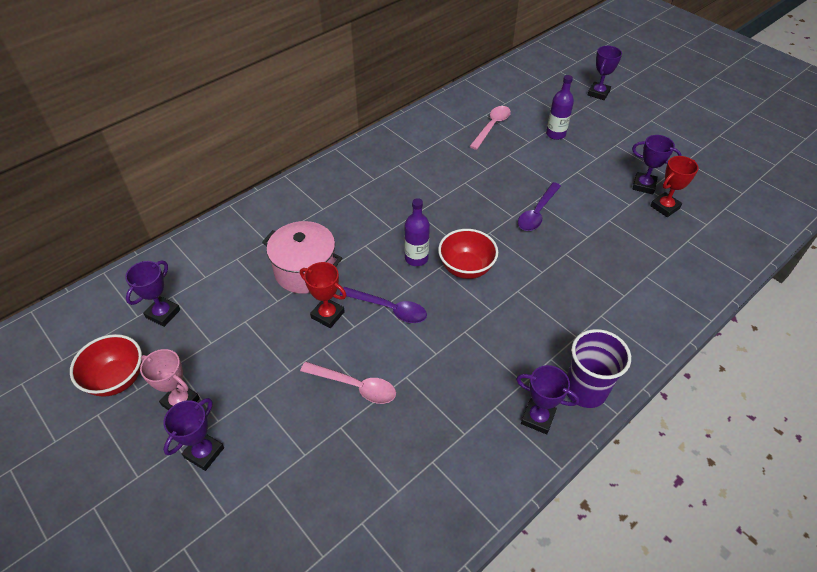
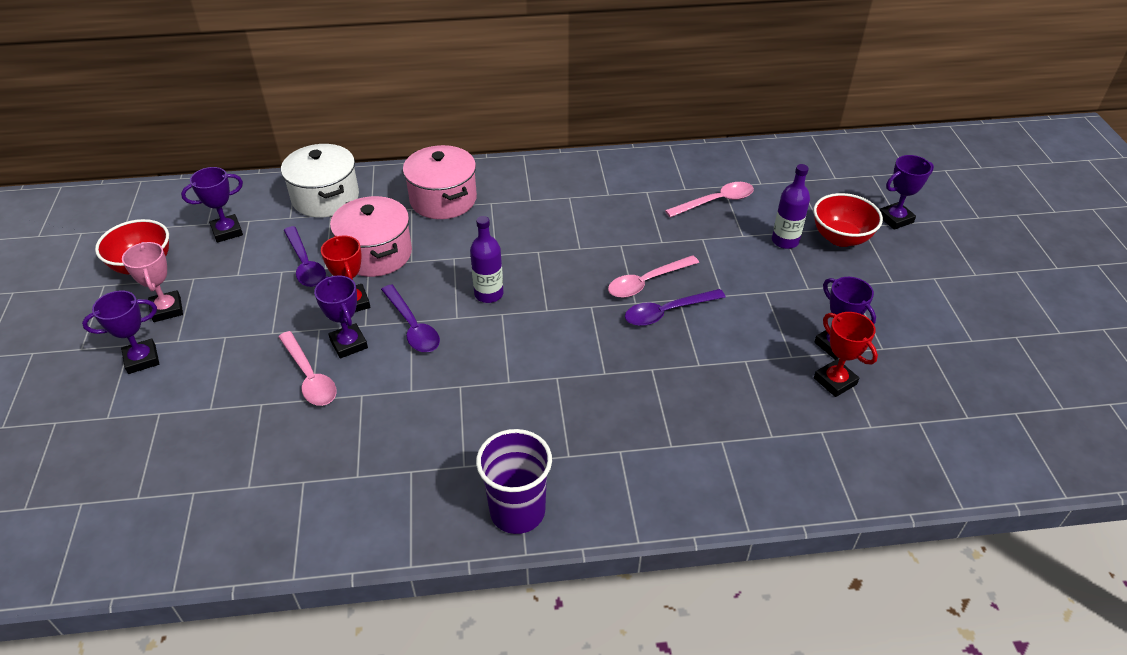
camera: 35 degrees right, 5 degrees down
(218, 247) = (325, 198): none -> white pot
(259, 306) = (305, 264): none -> purple spoon
(312, 207) = (443, 199): none -> pink pot
(466, 268) = (528, 328): red bowl -> red bowl (840, 238)
(506, 199) = (647, 282): none -> pink spoon
(538, 418) = (440, 506): purple trophy -> purple trophy (349, 344)
(665, 207) = (835, 381): red trophy -> red trophy turned 60 degrees clockwise

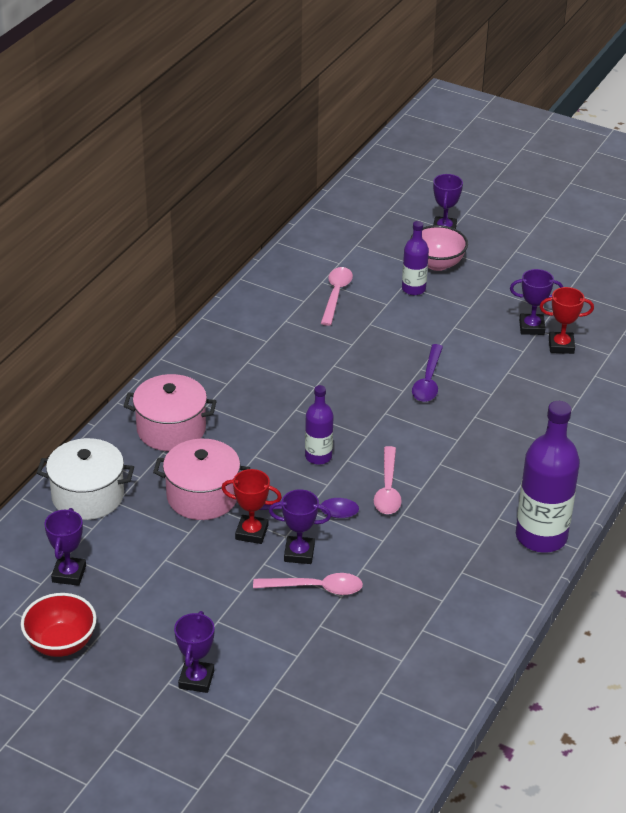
camera: 55 degrees left, 5 degrees down
(167, 309) = (144, 645): pink trophy -> none
(305, 264) = (171, 542): purple spoon -> none
(517, 511) = (541, 536): purple cup -> purple bottle
(647, 282) = (388, 374): pink spoon -> pink spoon (388, 489)
(840, 238) = (437, 264): red bowl -> pink bowl

